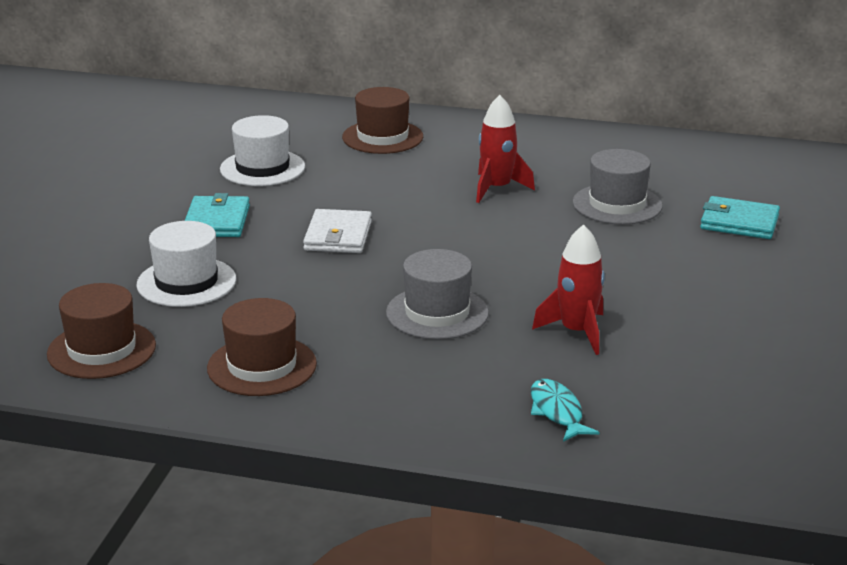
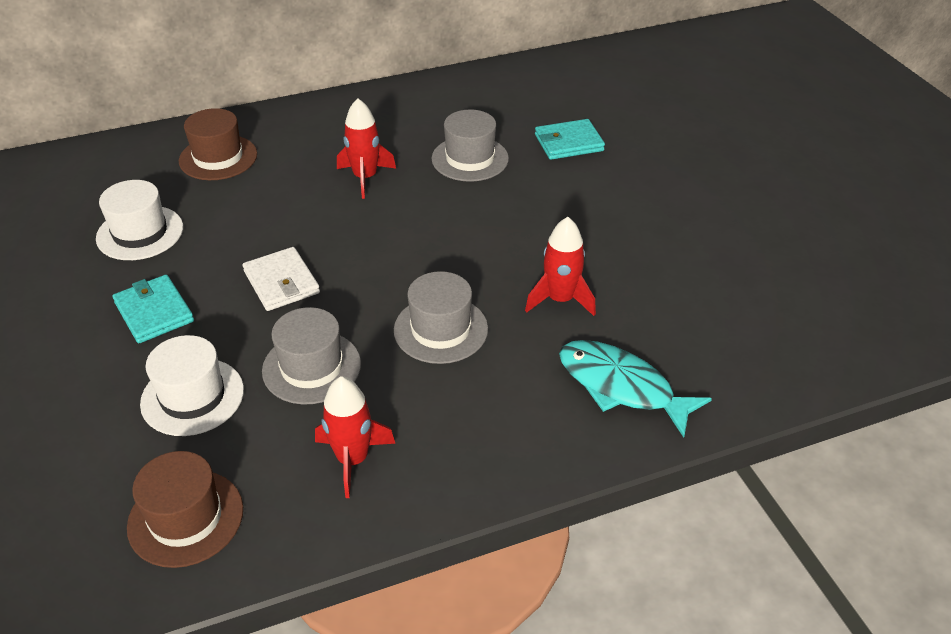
camera: 35 degrees left, 15 degrees up
(262, 366) = (352, 459): brown hat -> red rocket
(298, 298) = (311, 367): none -> grey hat
(557, 412) = (621, 387): turquoise fish -> turquoise fish, size x1.71

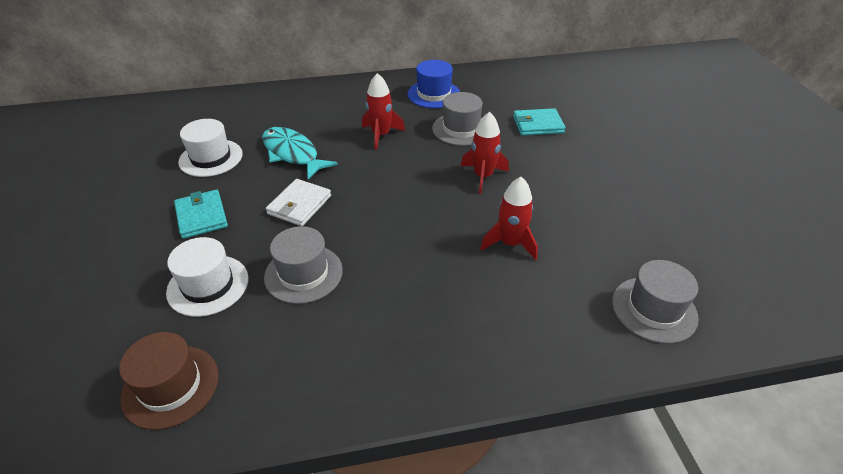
camera: 10 degrees right, 0 degrees up
(218, 157) = (281, 111): brown hat -> none
(281, 282) = (299, 205): white wallet -> white wallet turned 45 degrees clockwise
(352, 459) = (315, 355): red rocket -> red rocket (483, 176)
(423, 113) = (434, 94): none -> blue hat
(441, 329) = (410, 256): grey hat -> grey hat (654, 309)
(621, 387) = (548, 323): turquoise fish -> turquoise fish (292, 154)

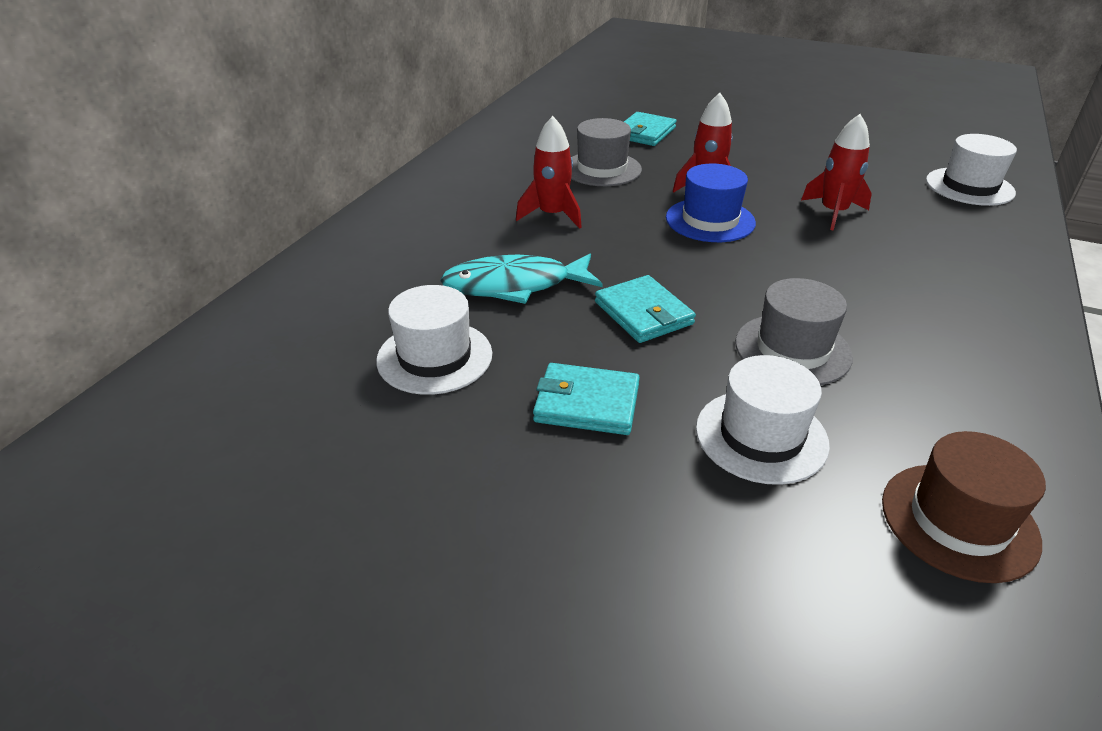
camera: 55 degrees left, 5 degrees down
(299, 205) = (643, 313): white wallet -> turquoise wallet
(434, 94) = (506, 159): blue hat -> blue hat (710, 220)
(654, 309) = (969, 186): grey hat -> white hat

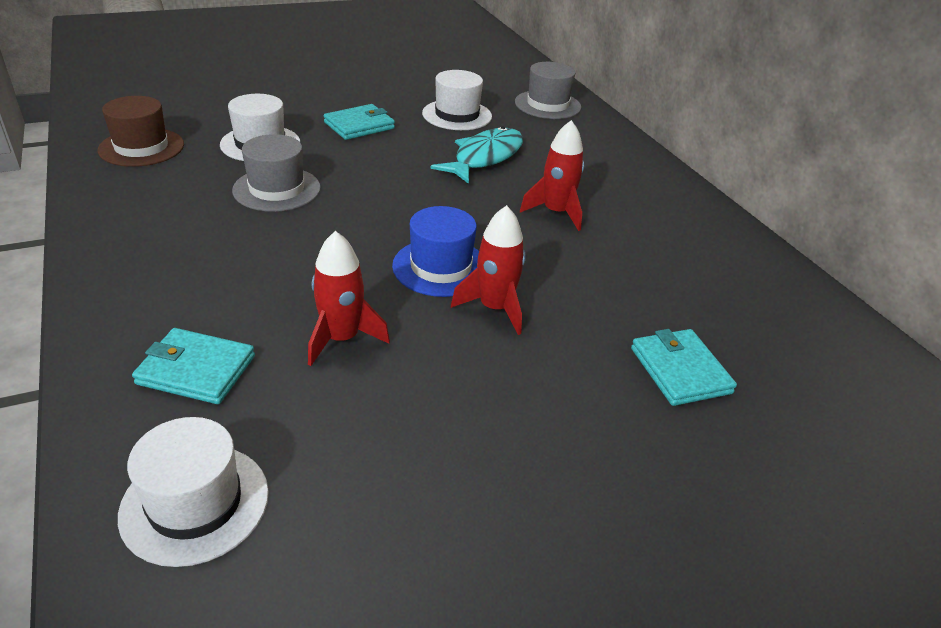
camera: 130 degrees right, 0 degrees up
(602, 169) = (612, 281): grey hat -> grey hat (547, 105)
(643, 313) = (390, 173): turquoise wallet -> turquoise wallet (196, 370)

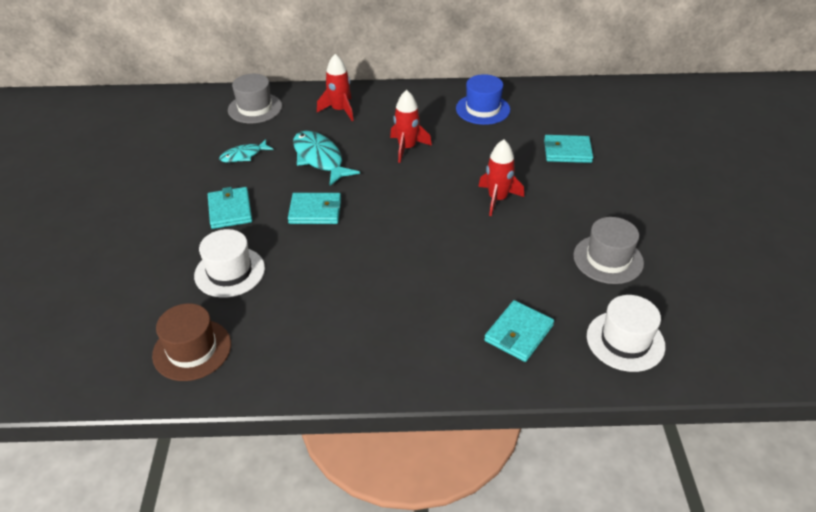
camera: 65 degrees left, 5 degrees up
(277, 189) = (313, 271): grey hat -> grey hat (608, 259)
(342, 338) = (507, 266): red rocket -> red rocket (340, 110)
(384, 172) = (315, 211): none -> turquoise wallet
(441, 267) = (449, 210): blue hat -> blue hat (482, 109)
(457, 115) = (244, 155): white hat -> turquoise fish

